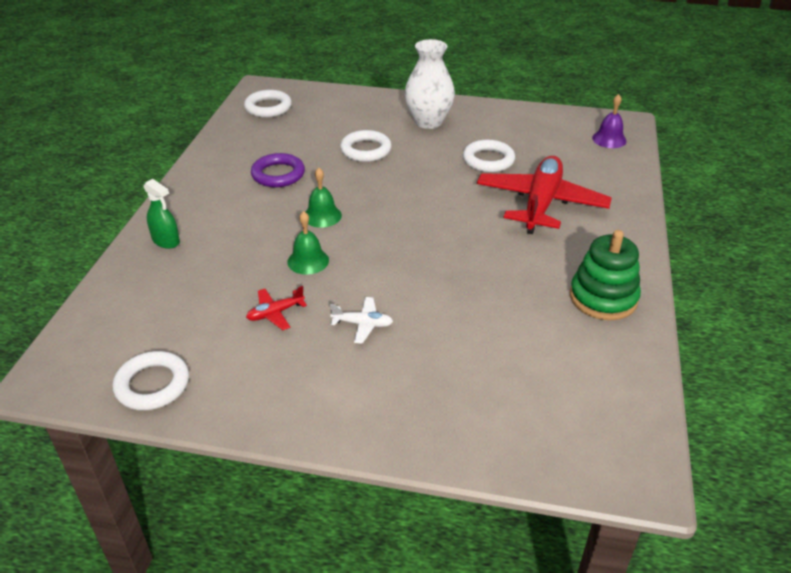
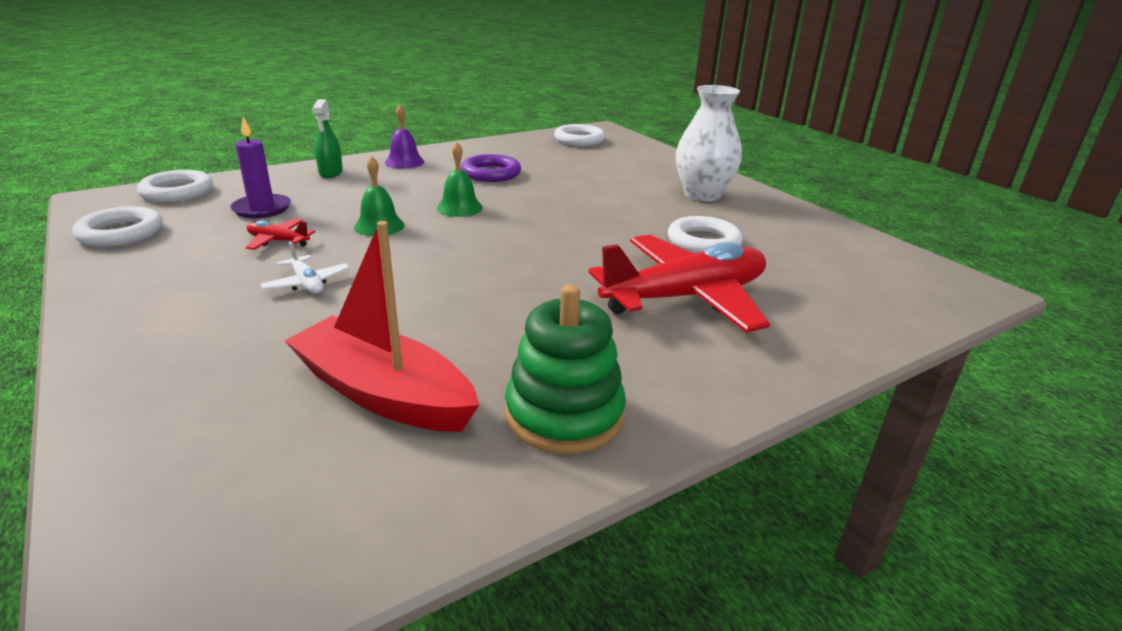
camera: 45 degrees right, 10 degrees down
(199, 300) = (262, 209): none -> purple candle
(365, 150) = (596, 188): white ring -> white ring (177, 192)
(528, 345) = (384, 394): none -> red boat
(609, 139) = (911, 291): purple bell -> purple bell (404, 162)

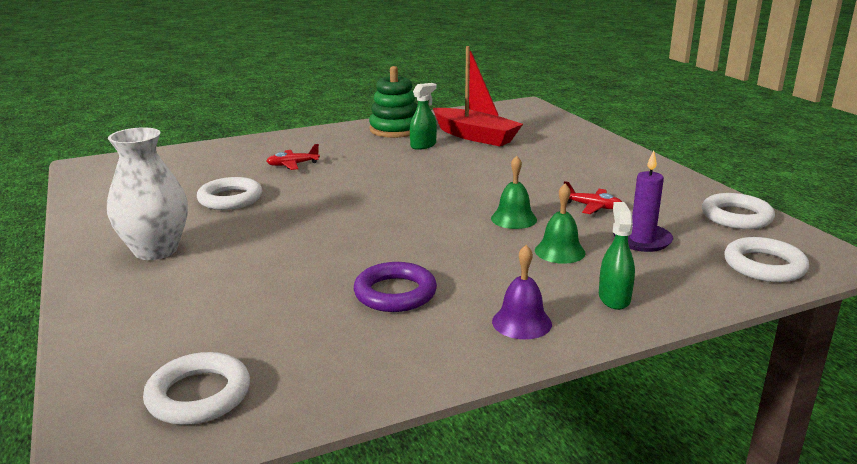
camera: 170 degrees left, 5 degrees down
(307, 283) = (544, 178): white plane -> none
(459, 208) = (439, 237): green bell -> green bell (560, 251)
(492, 356) = (423, 145): none -> green spray bottle
(685, 297) = (293, 165): red plane -> red plane, size x0.42

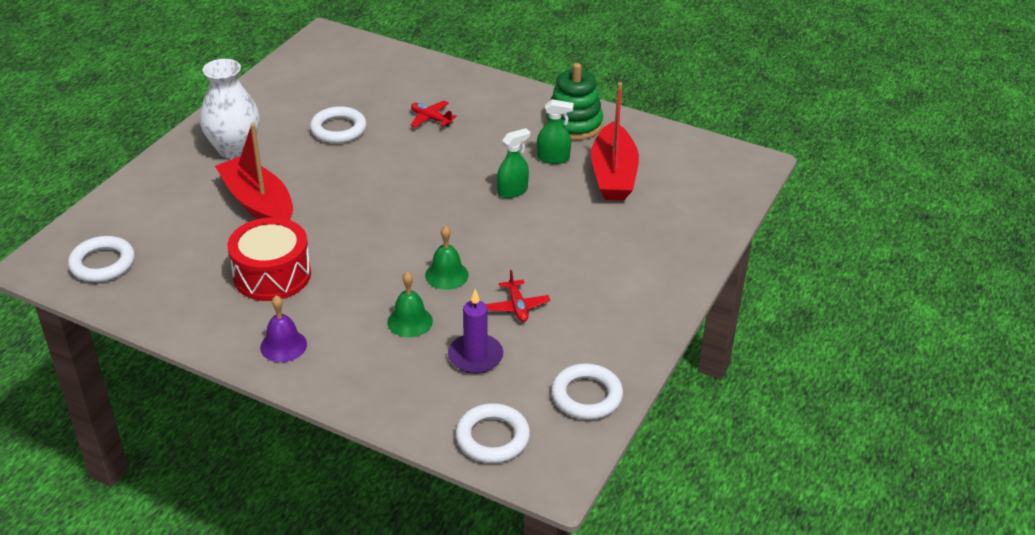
camera: 50 degrees right, 15 degrees up
(268, 265) = (258, 204): none -> red boat
(395, 293) = (272, 275): purple ring -> red drum
(614, 298) = (357, 375): green spray bottle -> green spray bottle (512, 191)

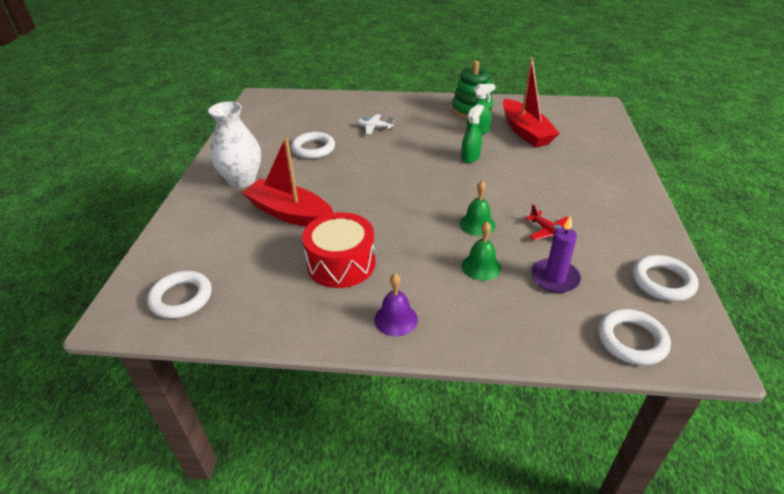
camera: 20 degrees left, 0 degrees up
(430, 119) = (374, 128): red plane -> white plane

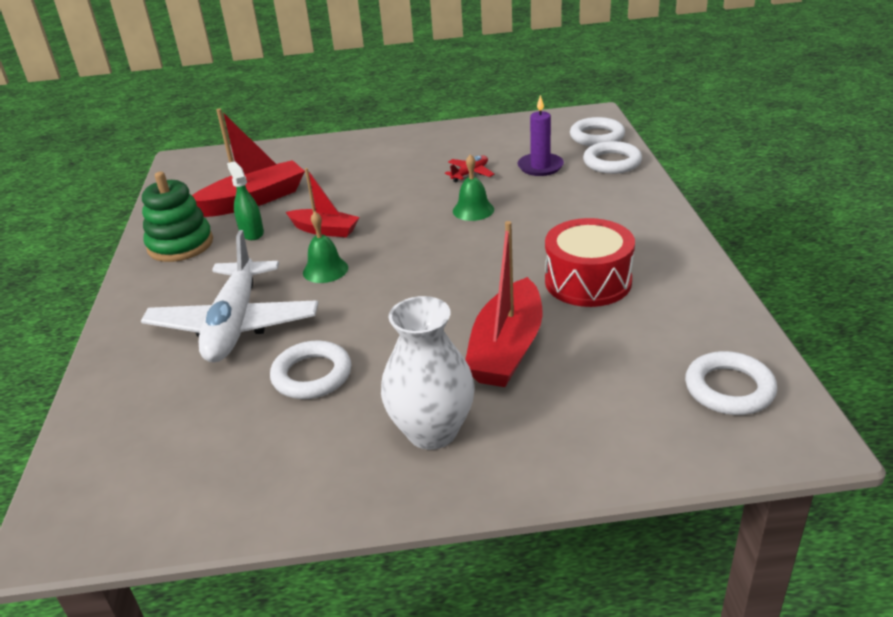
camera: 100 degrees left, 5 degrees down
(374, 128) = (235, 324): white plane -> white plane, size x2.40
(396, 319) = (649, 233): purple bell -> none
(470, 157) = (325, 230): green spray bottle -> red boat
(481, 266) = (544, 200): green bell -> green bell (325, 270)
(662, 282) = (519, 127): white ring -> white ring (612, 162)

